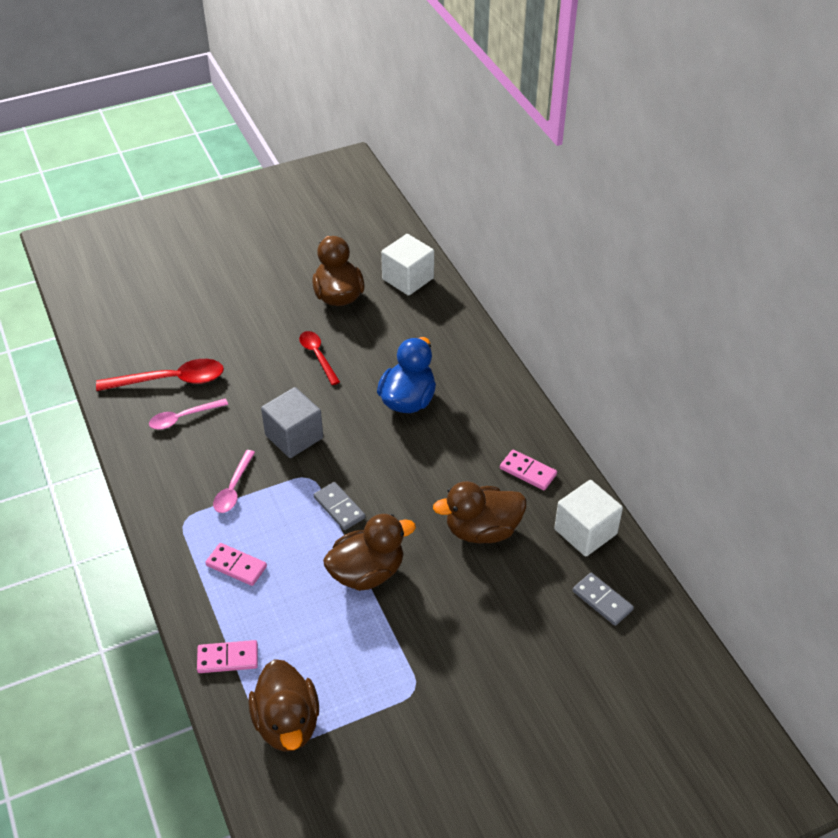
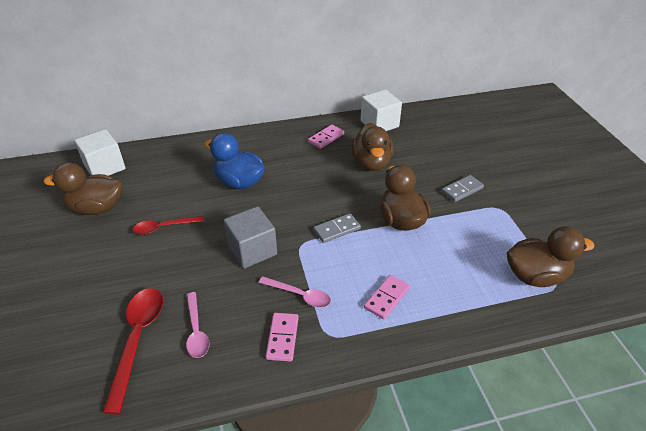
camera: 80 degrees left, 5 degrees down
(228, 658) = (480, 309): pink domino -> pink domino (282, 338)
(602, 600) = (431, 126): grey domino -> grey domino (462, 190)

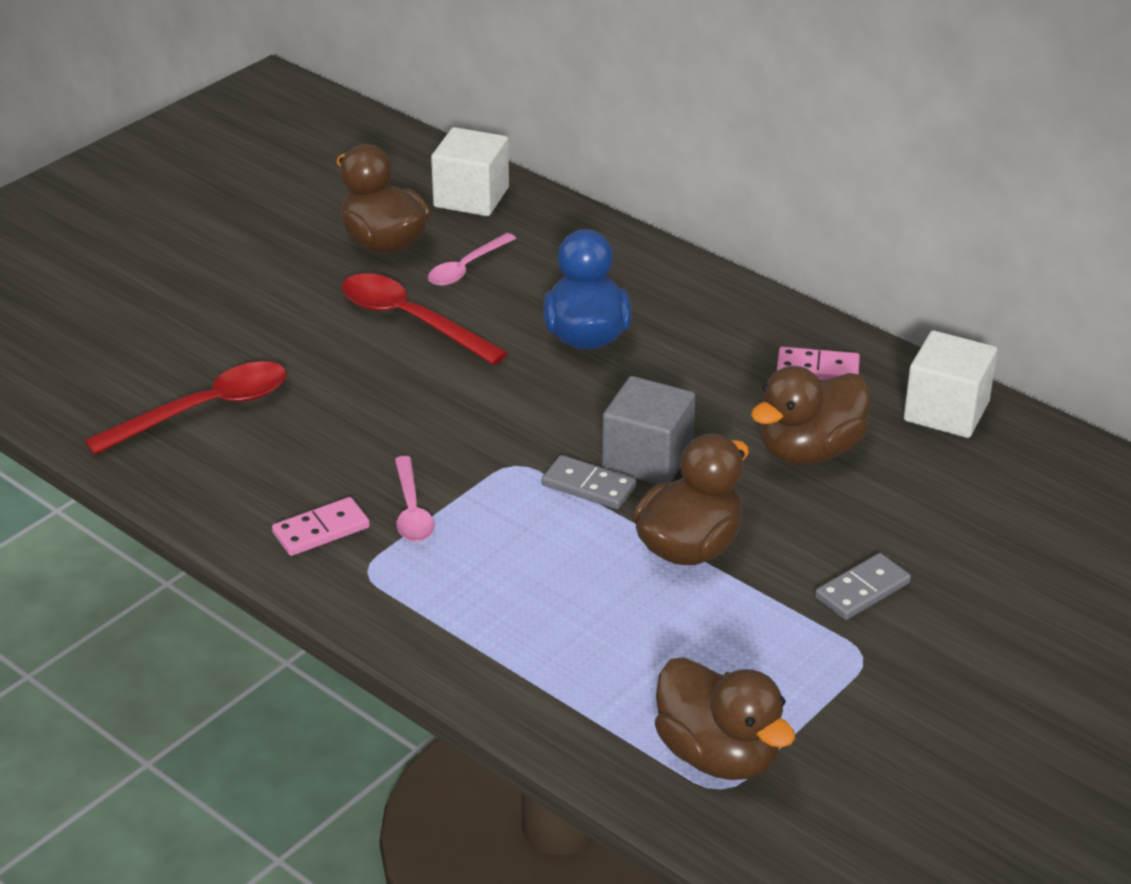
camera: 55 degrees right, 5 degrees down
(164, 227) = (411, 320): red spoon -> red spoon, size x1.61
(196, 331) = (262, 449): pink spoon -> pink spoon (466, 268)
(252, 250) = (453, 423): grey cube -> grey cube (647, 459)
(386, 298) = (492, 599): pink domino -> none
(462, 190) = (862, 590): grey domino -> grey domino turned 60 degrees counterclockwise

